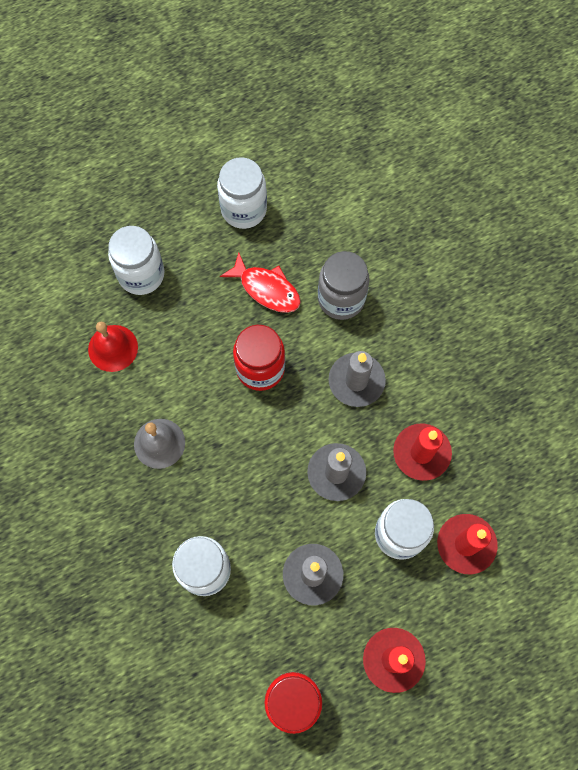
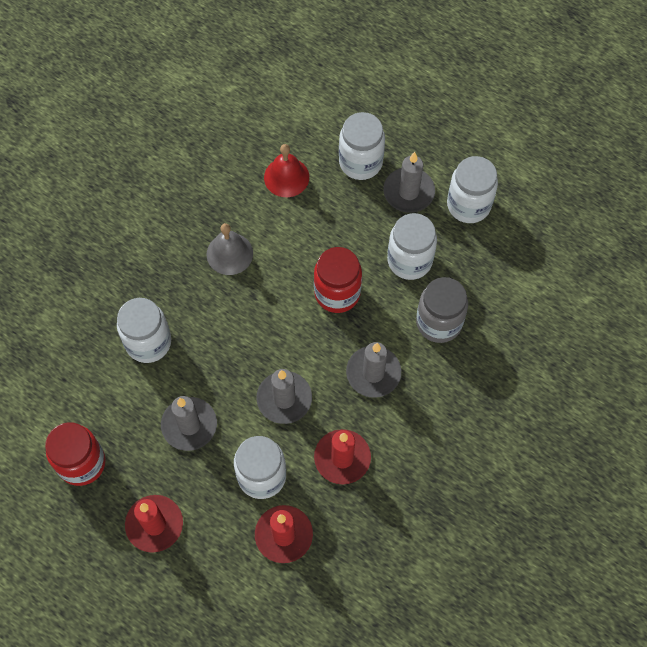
camera: 60 degrees right, 5 degrees down
(198, 251) = (408, 192): none -> grey candle
(266, 289) = (409, 260): red fish -> white jar

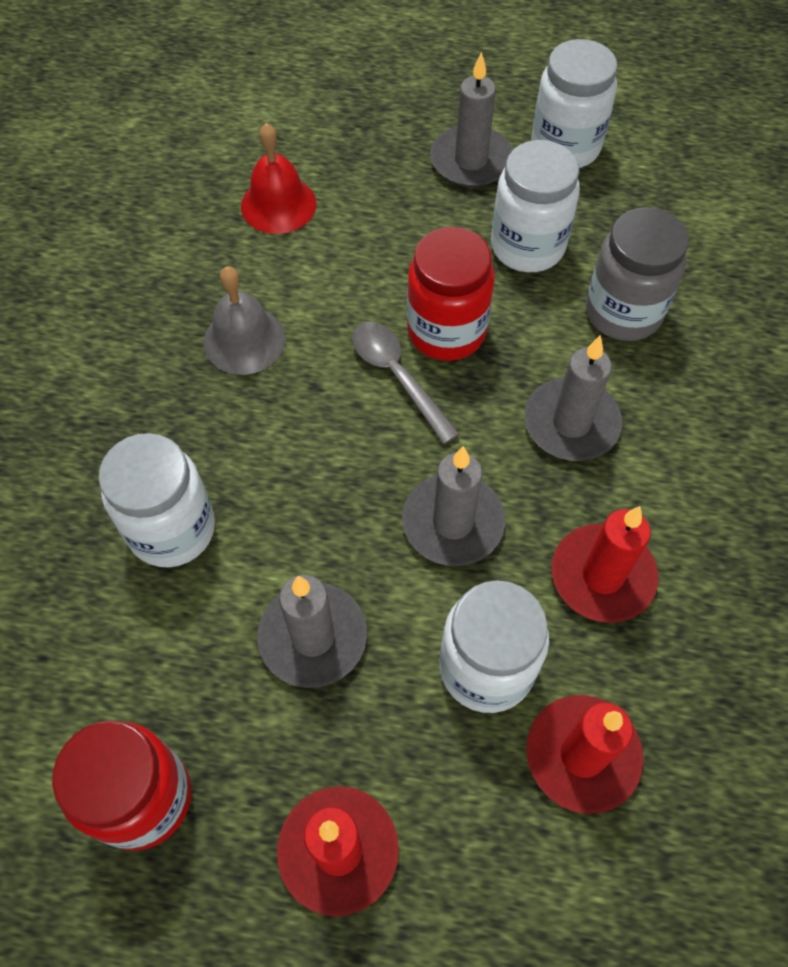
camera: 25 degrees left, 5 degrees down
(298, 308) = (397, 376): none -> grey spoon
(360, 162) = (379, 148): white jar -> none

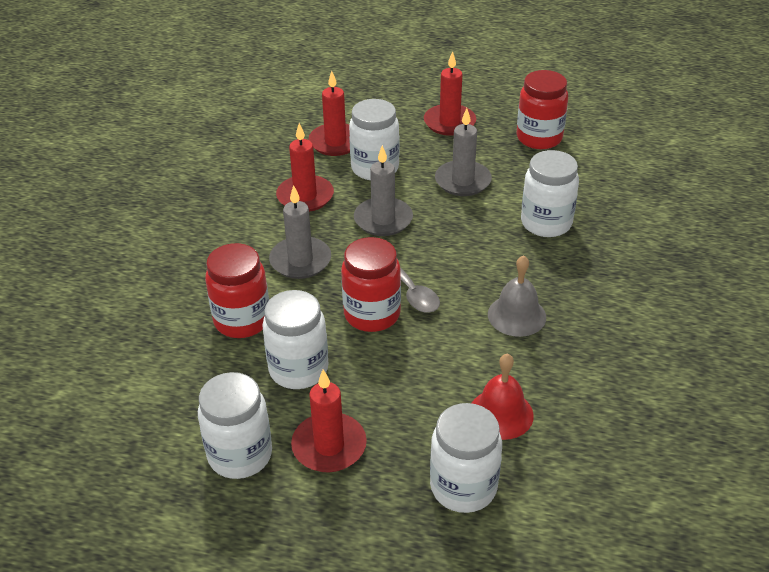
camera: 175 degrees left, 20 degrees down
(324, 128) = (463, 487): none -> white jar
(471, 161) = (329, 446): grey candle -> red candle
(623, 312) = (242, 320): grey jar -> red jar

